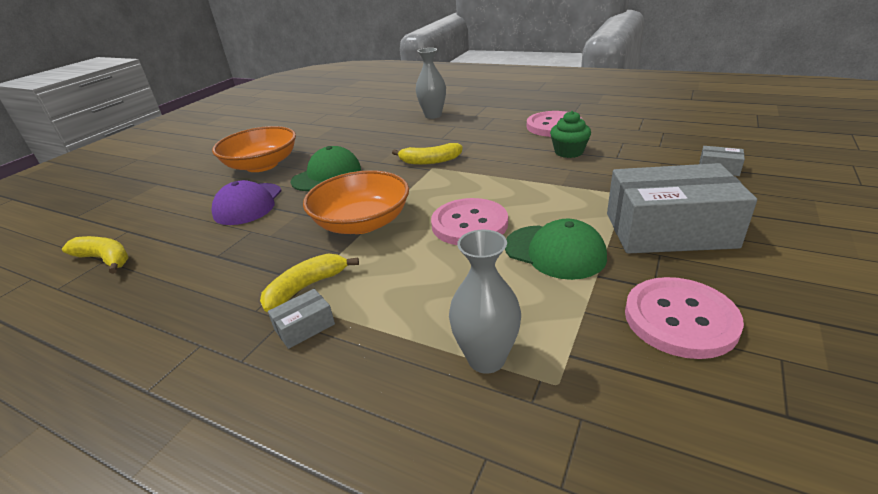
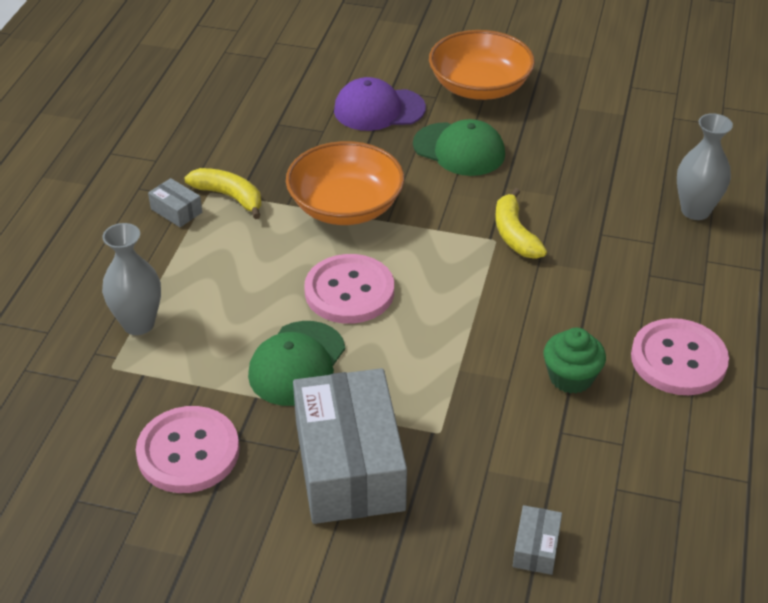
camera: 75 degrees right, 10 degrees up
(105, 259) = (267, 57): yellow banana -> none

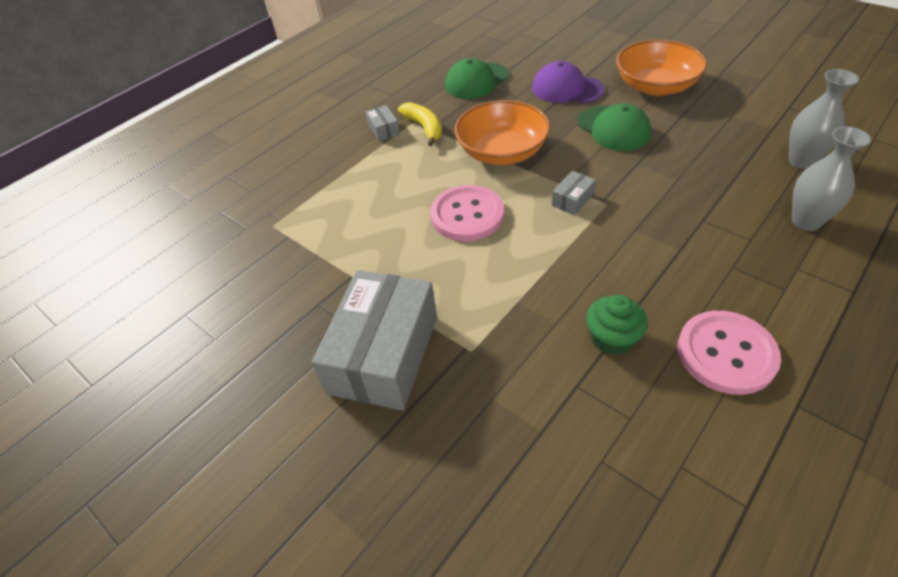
camera: 30 degrees right, 5 degrees up
(138, 324) = (309, 200): grey vase -> grey vase (801, 161)
(188, 452) = (279, 303): pink button -> none
(297, 364) = (396, 259): green cap -> green cap (476, 81)
(515, 234) = (625, 203): yellow banana -> none
(536, 548) = (495, 491): grey box -> grey box (572, 200)

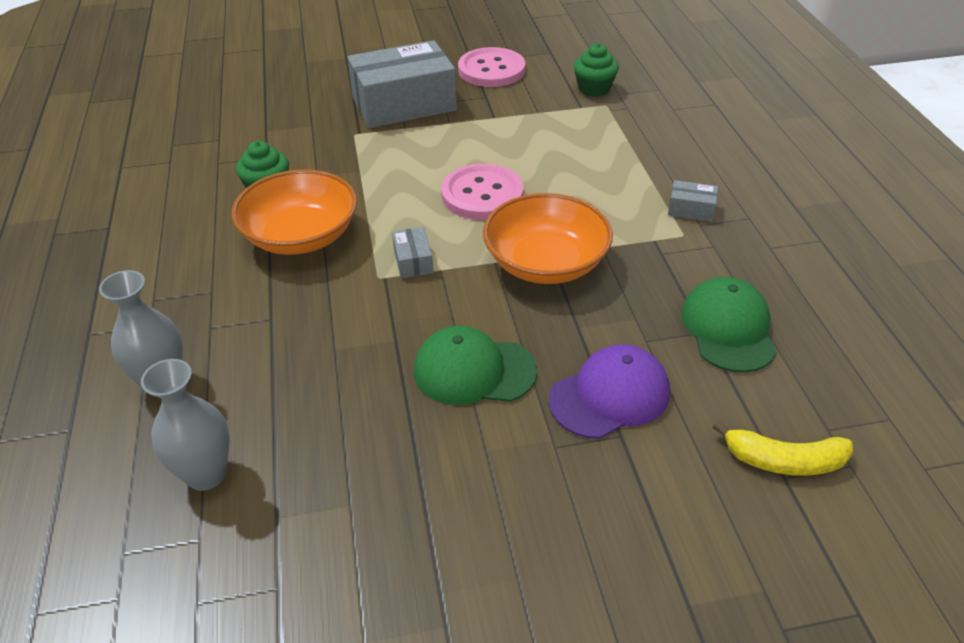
camera: 125 degrees right, 5 degrees down
(247, 246) = (594, 88): none -> green cupcake
(384, 354) = (404, 104): grey box -> grey box turned 75 degrees counterclockwise
(424, 128) = (661, 236): yellow banana -> yellow banana (784, 461)
(655, 86) = (507, 490): orange bowl -> orange bowl (301, 236)
(726, 353) = (177, 227): pink button -> pink button (491, 70)

